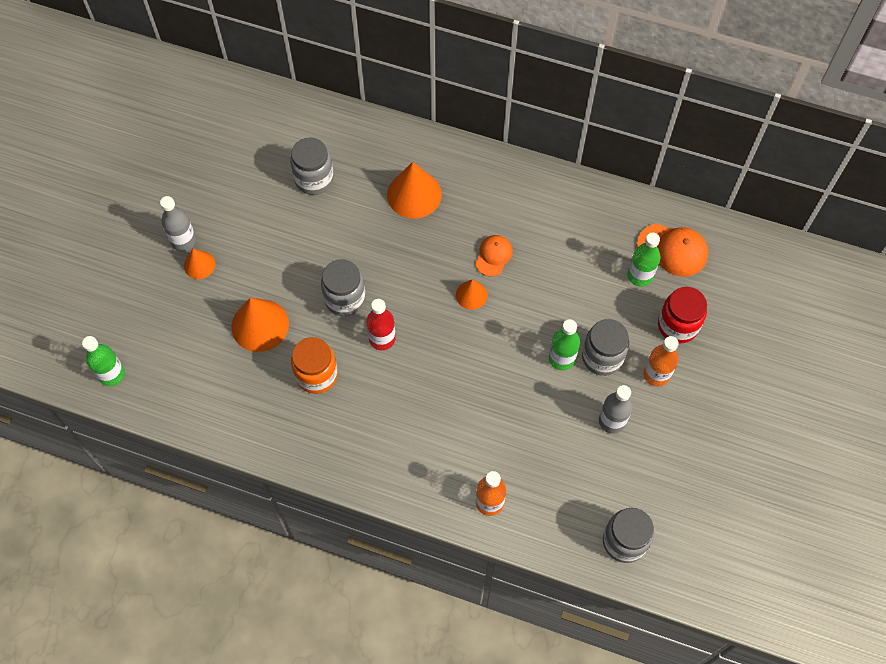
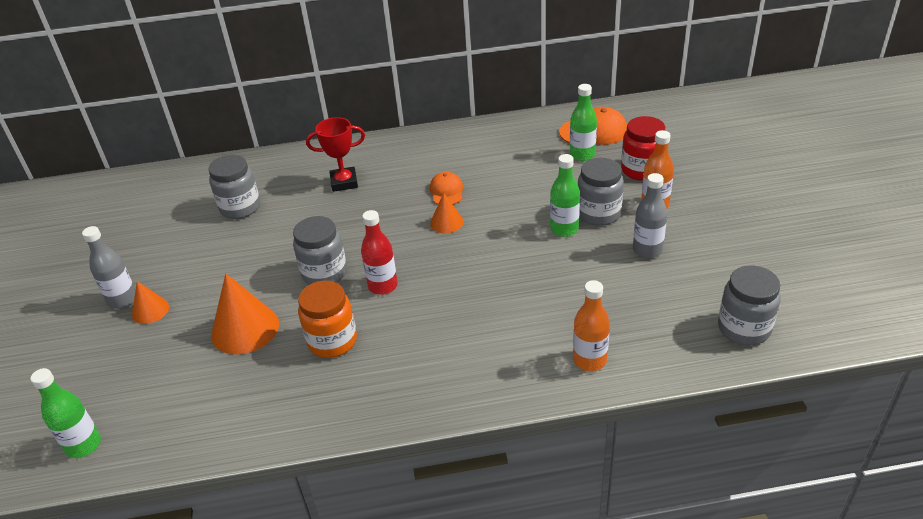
camera: 25 degrees left, 25 degrees down
(414, 194) = (344, 182): orange cone -> red trophy

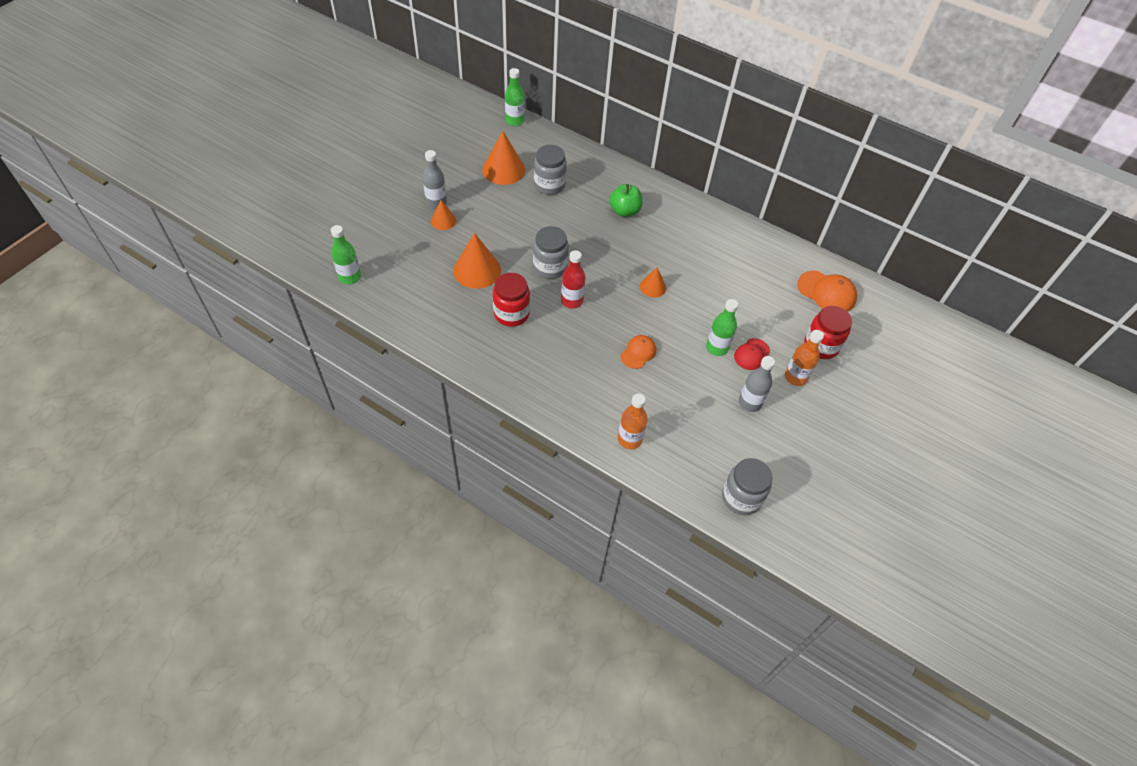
camera: 35 degrees right, 15 degrees up
(172, 224) = (503, 169): none -> orange cone
(332, 341) = (511, 314): orange jar -> red jar
(344, 182) = (624, 211): red trophy -> green apple
(446, 191) = (677, 264): orange cap -> orange cap (638, 353)
(582, 155) = (795, 304): green bottle -> green bottle (515, 121)
(598, 214) = (751, 354): grey jar -> red cap

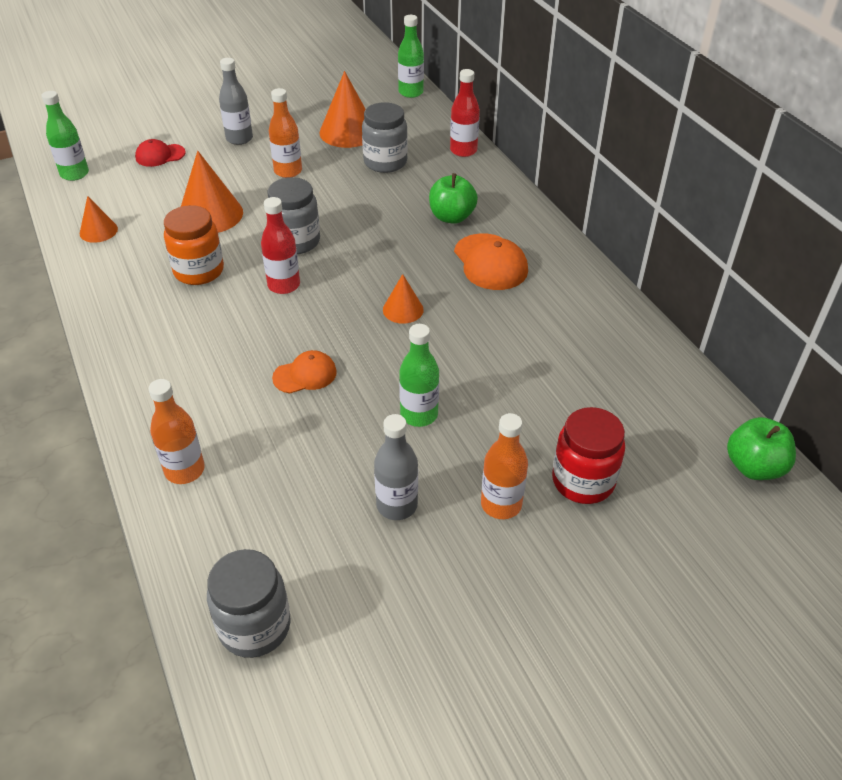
camera: 35 degrees right, 10 degrees down
(443, 220) = (228, 157): orange cone -> orange cone (98, 231)
(494, 216) = (288, 171): none -> orange bottle
(511, 314) = (199, 271): red jar -> orange jar
(589, 157) = (463, 151): none -> red bottle
(751, 354) = (462, 445): red cap -> red cap (160, 155)
(826, 292) = (660, 415): orange cap -> orange cap (490, 262)
(885, 301) = (754, 467): none -> green apple

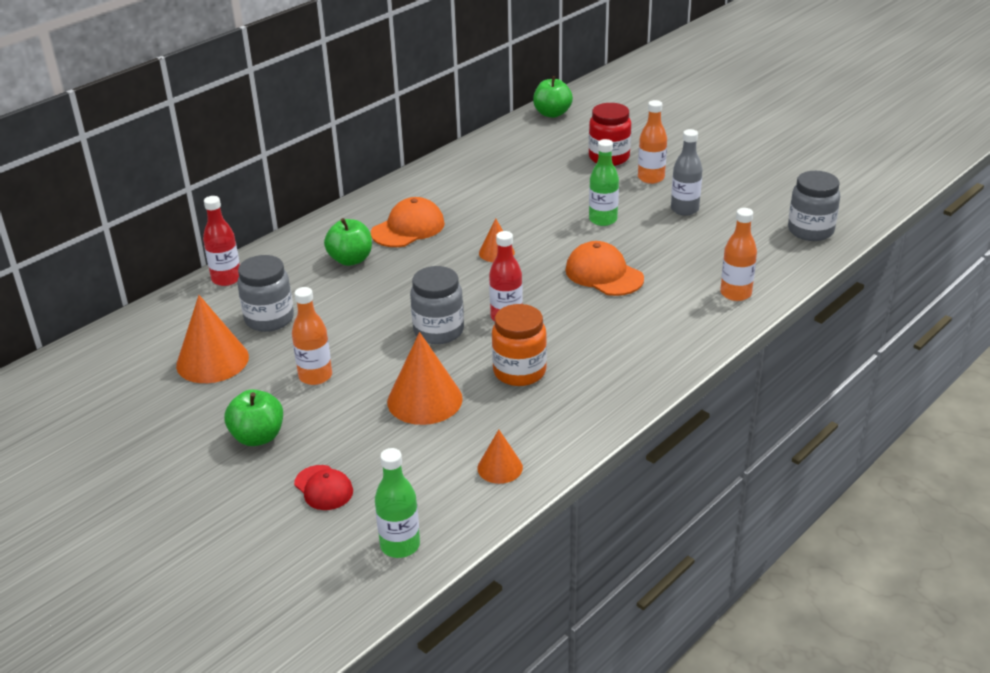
camera: 110 degrees left, 10 degrees down
(239, 139) = (258, 437): grey bottle -> green apple
(305, 375) = (604, 274): orange cap -> orange cap, size x1.57
(411, 92) = (100, 342): green bottle -> none

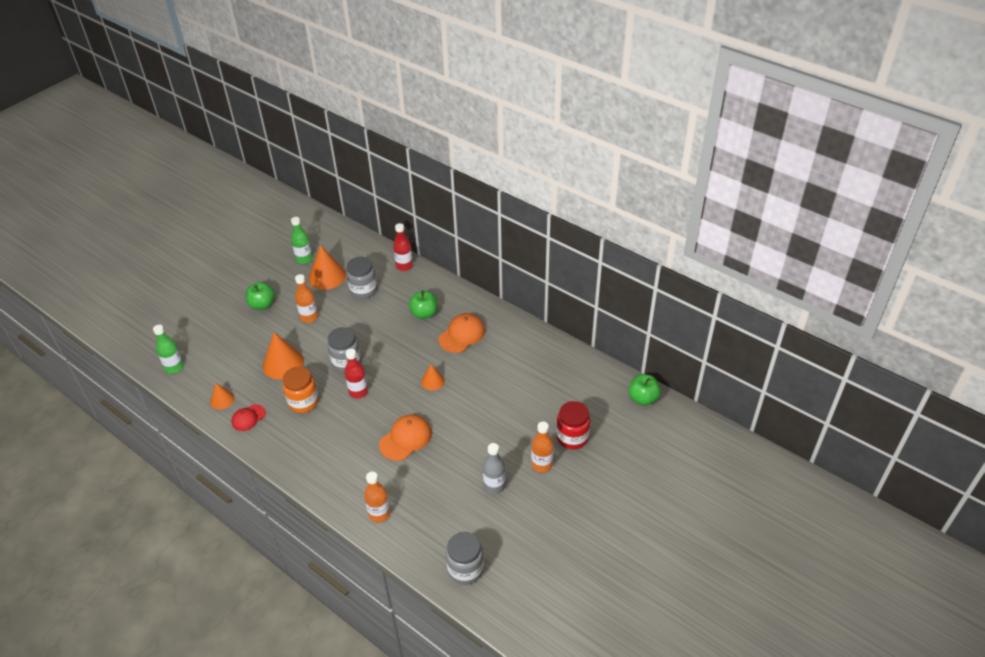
camera: 85 degrees right, 10 degrees up
(323, 488) = (220, 334): red cap -> red cap (248, 418)
(408, 228) = (462, 335): orange cap -> orange cap turned 90 degrees counterclockwise
(603, 220) = (477, 436): green bottle -> green bottle (304, 259)

